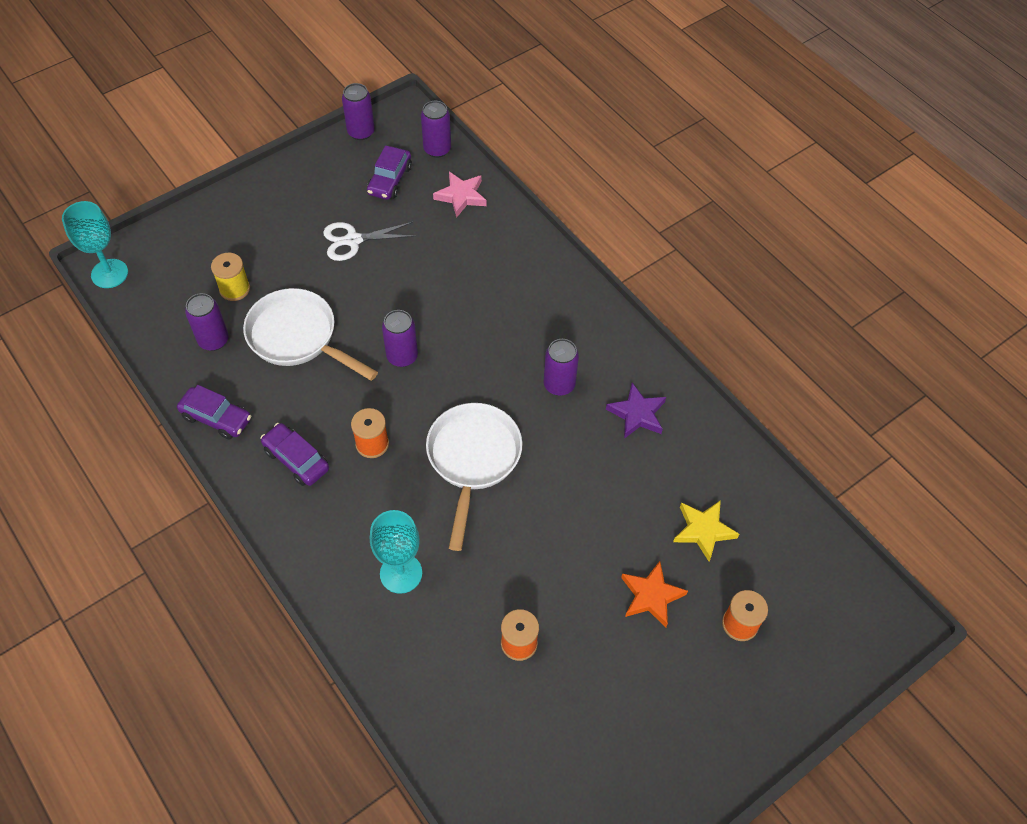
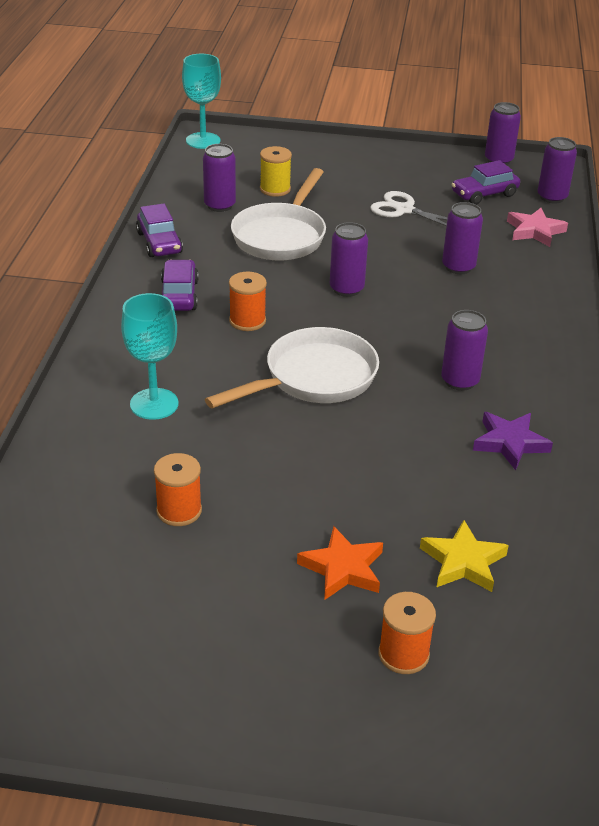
camera: 45 degrees right, 20 degrees down
(298, 337) = (281, 236): white pan -> white pan turned 150 degrees counterclockwise
(450, 274) = (458, 267): none -> purple can

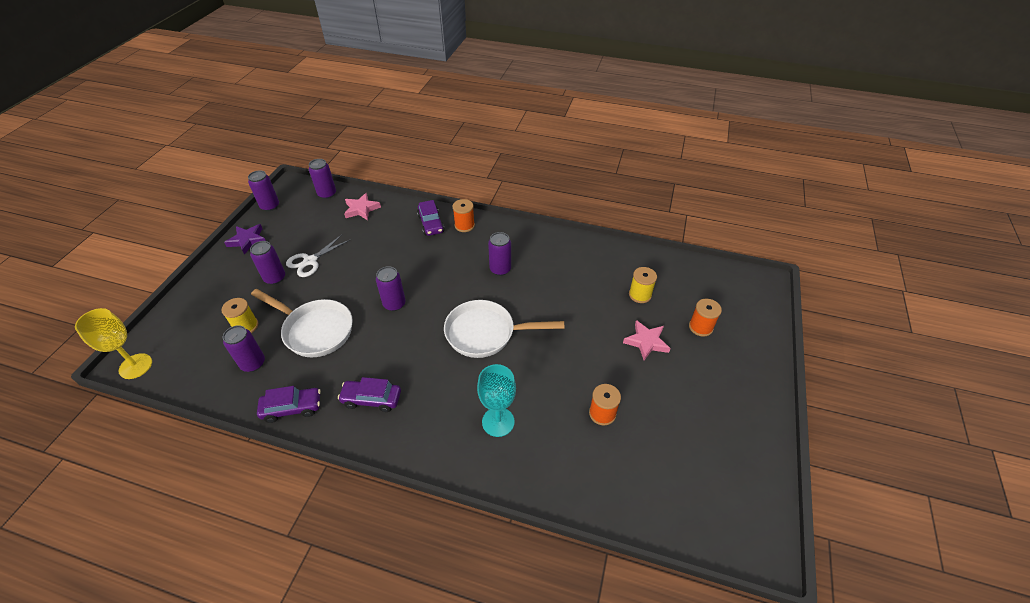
camera: 80 degrees left, 10 degrees up
(203, 141) = (135, 366): turquoise goblet -> yellow goblet
(247, 321) = (416, 361): orange spool -> orange spool (464, 225)
(313, 378) = (486, 333): white pan -> white pan turned 60 degrees counterclockwise
(343, 568) = (646, 342): orange star -> pink star
(458, 267) = (388, 248): purple can -> purple can (275, 278)
(463, 562) = (640, 295): yellow star -> yellow spool
(484, 194) = (309, 221): purple car -> purple car (431, 224)
(510, 443) = (554, 260): purple star -> purple star (247, 240)

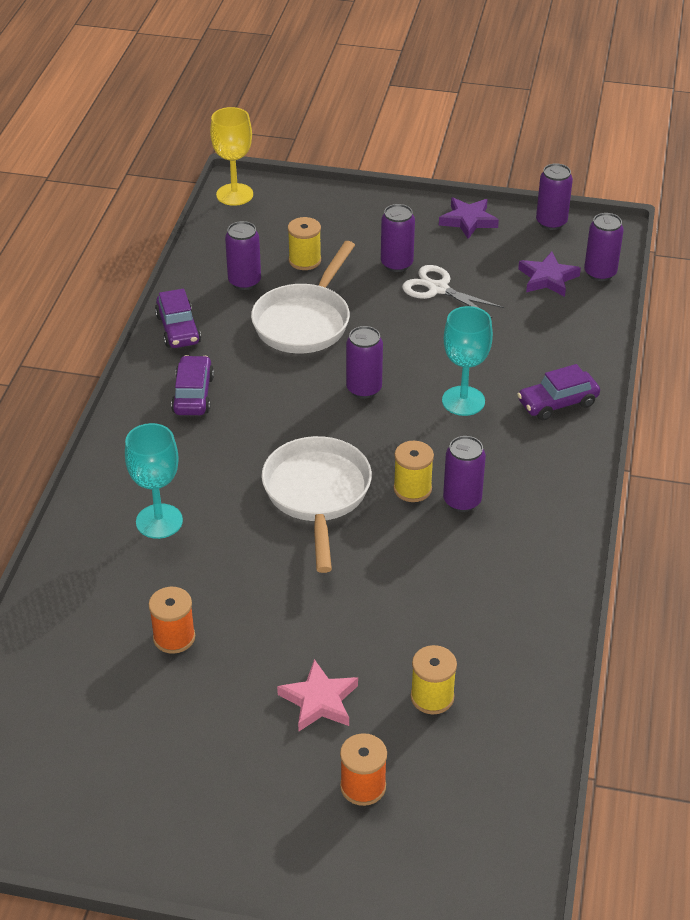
camera: 85 degrees right, 5 degrees down
(322, 214) = (547, 278): none -> purple star
(361, 209) = (573, 317): pink star -> none
(418, 260) = (463, 401): none -> turquoise goblet
(464, 225) = (564, 445): orange spool -> none
(487, 289) = (412, 489): none -> yellow spool

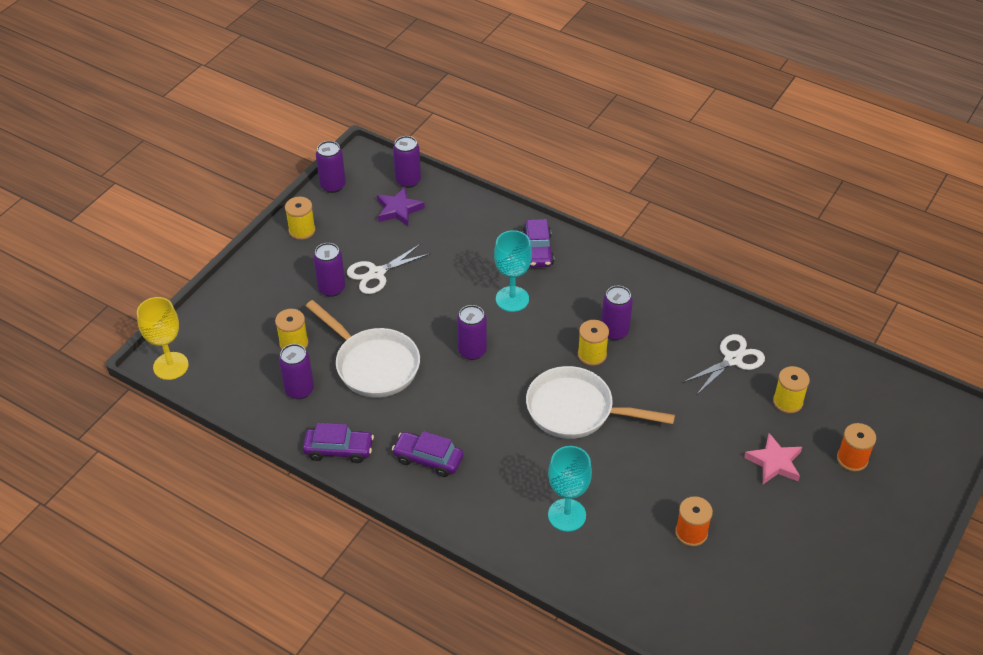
camera: 70 degrees left, 5 degrees up
(468, 221) = (302, 230): purple star -> yellow spool
(477, 625) = (732, 359): none -> white scissors

